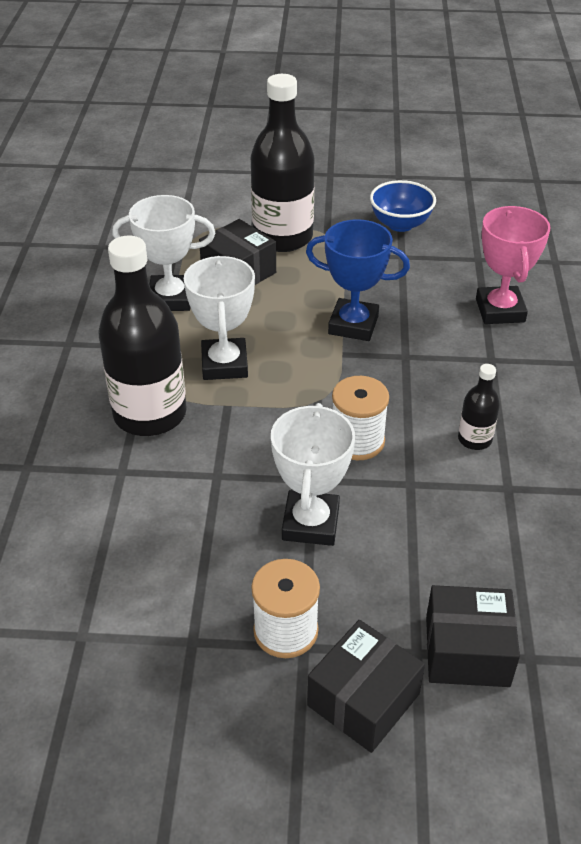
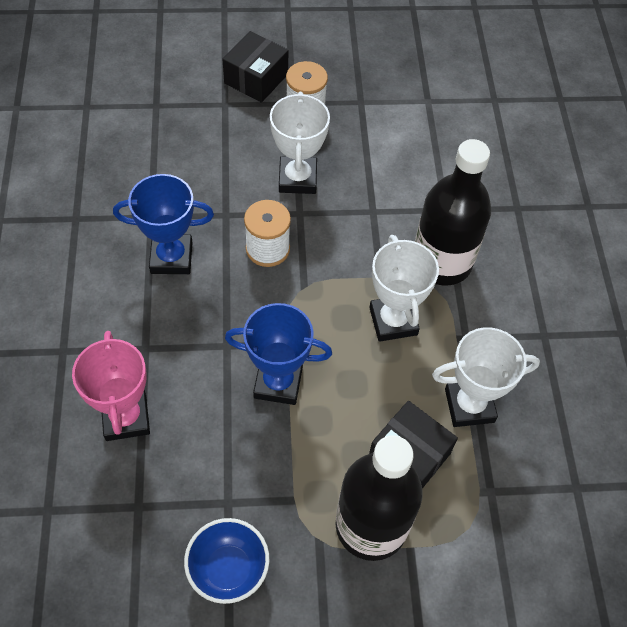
camera: 170 degrees right, 15 degrees up
(467, 651) = (194, 106): black box -> none
(474, 439) = (171, 257): black bottle -> blue trophy

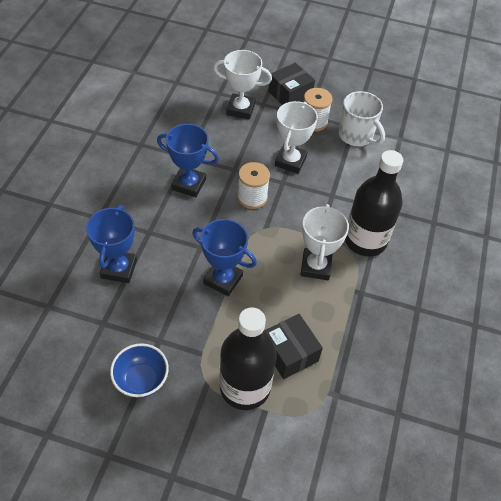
camera: 20 degrees right, 5 degrees down
(126, 418) = (119, 269): pink trophy -> blue trophy
(370, 114) = (356, 136): none -> white mug
(469, 405) = (345, 335): white trophy -> white trophy (240, 109)

